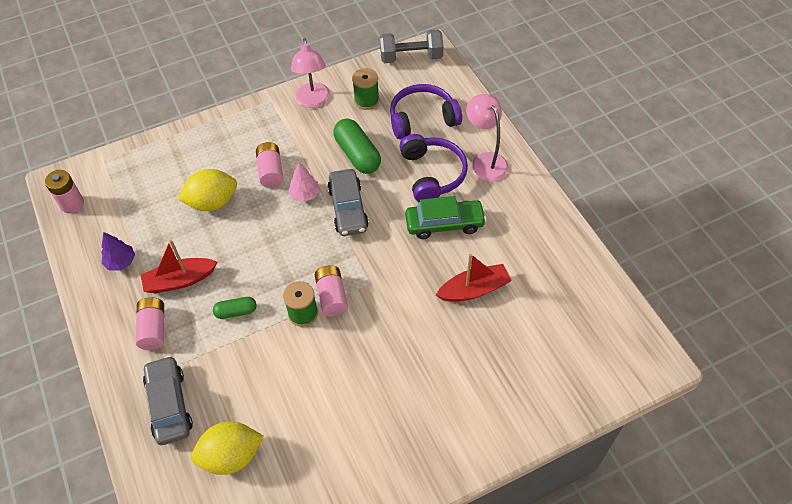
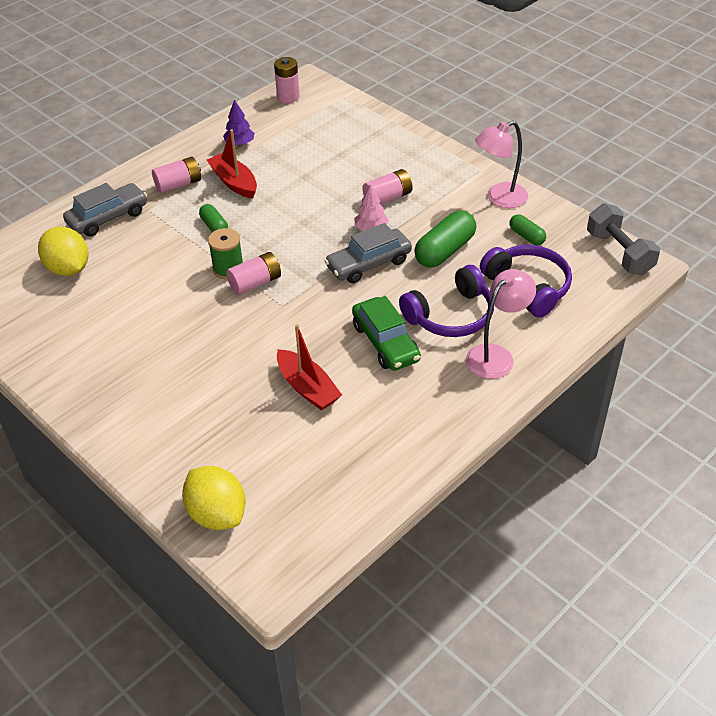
camera: 70 degrees right, 10 degrees down
(212, 202) = (330, 173): yellow lemon -> yellow lemon (217, 514)
(366, 100) = (526, 236): green spool -> green capsule

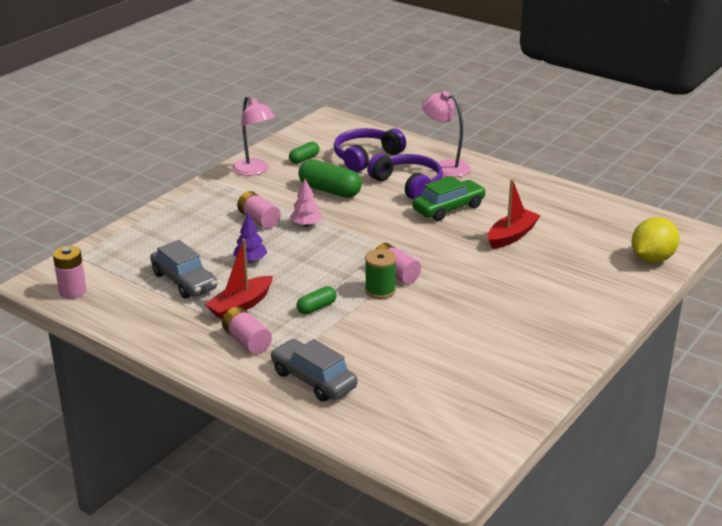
camera: 100 degrees left, 15 degrees down
(68, 269) = (405, 389): yellow lemon -> none
(239, 143) = (167, 312): purple tree -> purple tree (250, 260)
(368, 264) = (355, 222): grey car -> grey car (184, 281)
(619, 253) = (318, 126): grey dumbbell -> none

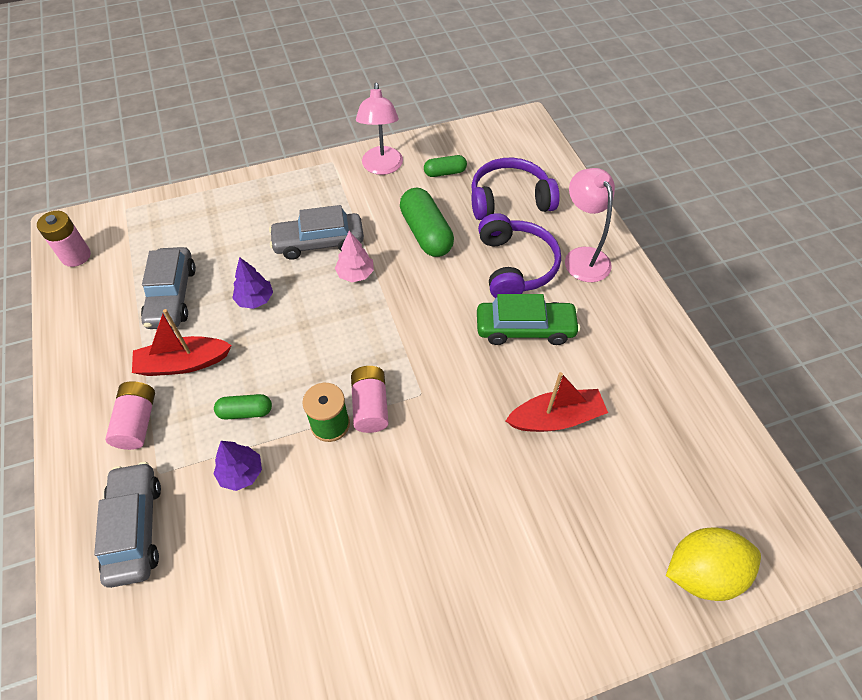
camera: 35 degrees right, 25 degrees up
(259, 220) = (319, 242): pink battery -> grey car
(351, 331) = (241, 473): none -> purple tree

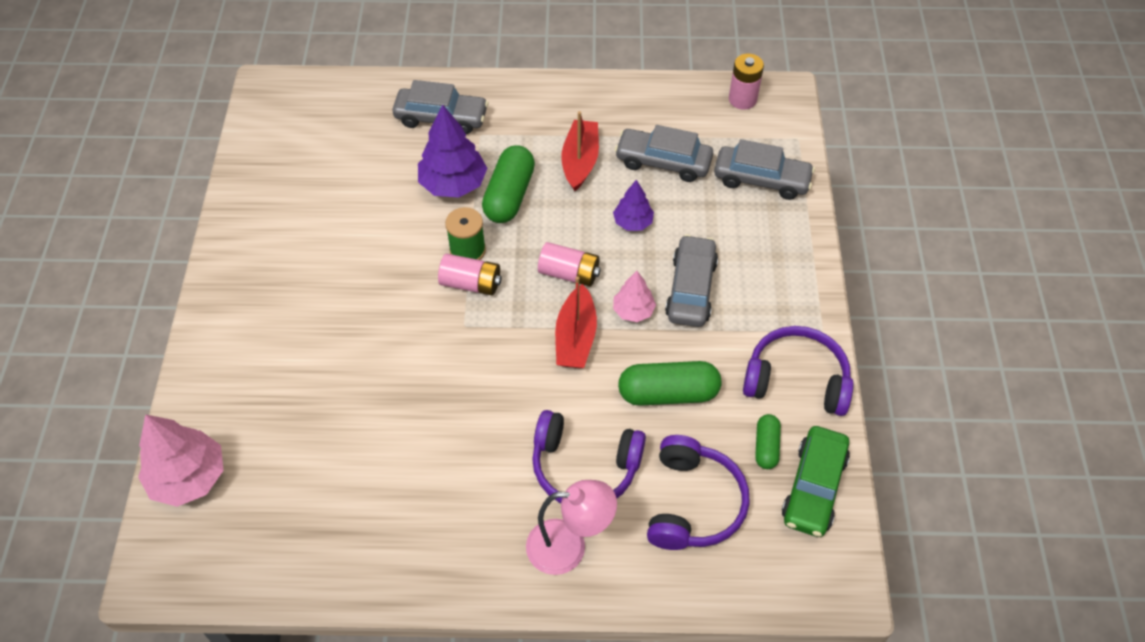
camera: 110 degrees right, 0 degrees up
(137, 422) = (533, 126): pink battery -> pink battery (569, 273)
(181, 223) = (761, 180): none -> grey car
(241, 473) = (453, 184): purple tree -> purple tree, size x1.74
(245, 412) = (509, 195): green capsule -> green capsule, size x1.79
(382, 167) = (796, 380): pink lamp -> purple headphones
(525, 329) = (496, 442): green car -> green car (813, 487)
(556, 418) = (383, 427): red boat -> red boat (575, 337)
(701, 572) = (189, 477): yellow lemon -> pink tree

